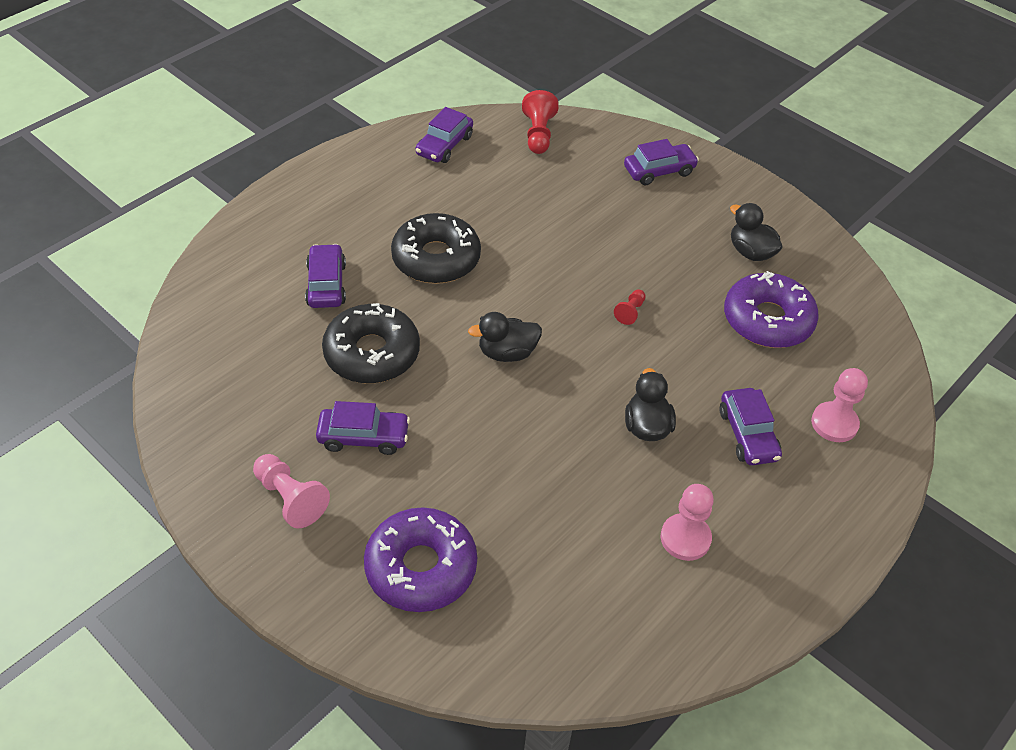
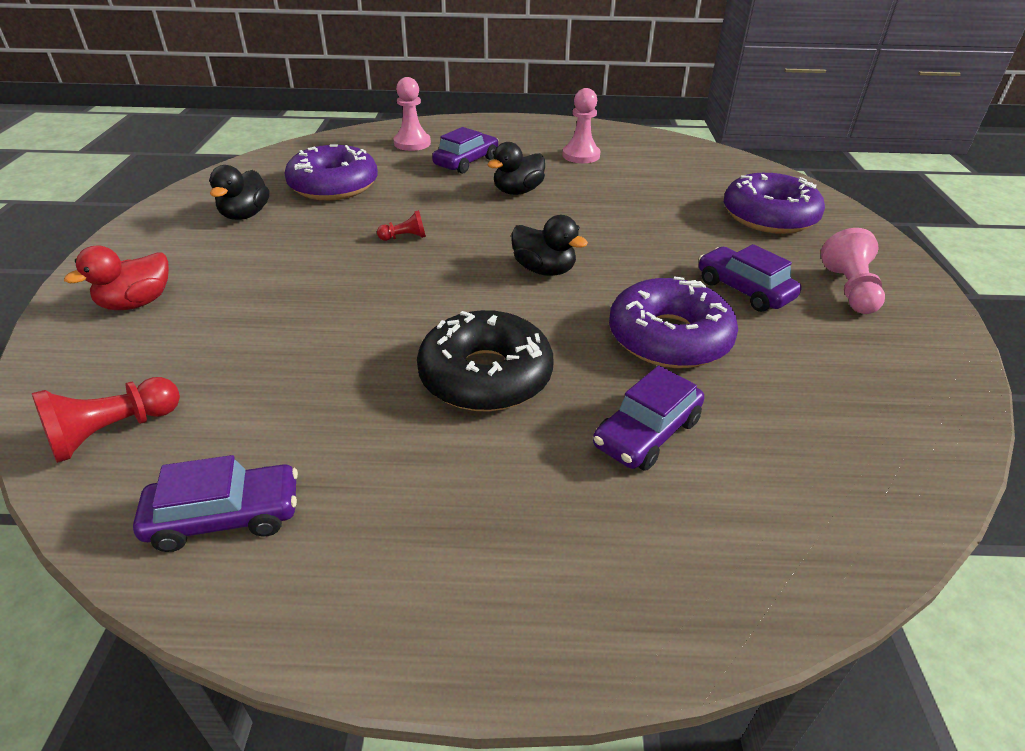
camera: 130 degrees left, 10 degrees down
(372, 353) = (669, 338): black donut -> purple donut
(659, 171) = (137, 303): purple car -> red duck

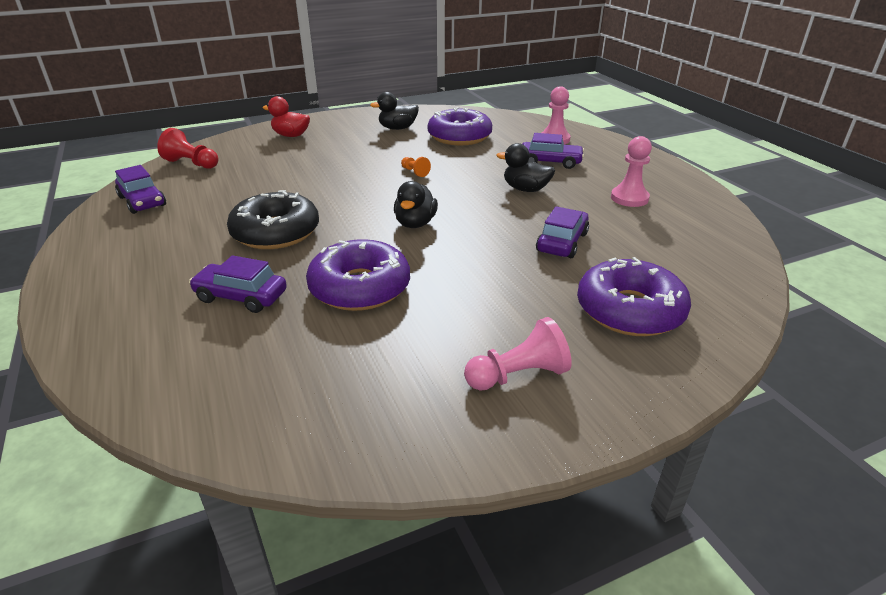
camera: 65 degrees right, 5 degrees down
(405, 237) = (415, 172): red pawn -> orange pawn
(744, 290) = (462, 312): purple car -> purple car (562, 242)

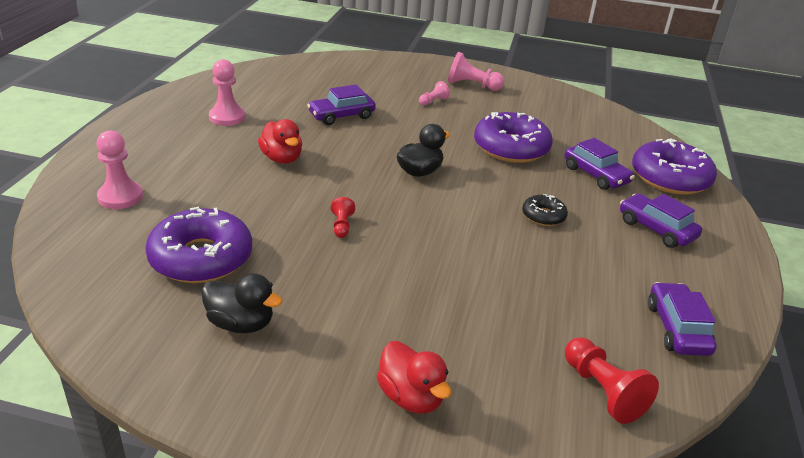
camera: 145 degrees left, 0 degrees up
(276, 232) = (543, 216): black donut -> black donut, size x0.50
(415, 172) = (342, 226): orange pawn -> red pawn
(519, 311) = (433, 101): none -> pink pawn
(525, 189) = (282, 159): black duck -> red duck
(550, 162) = (198, 173): purple car -> purple car (656, 229)
(629, 310) = (376, 79): purple donut -> purple donut (670, 178)

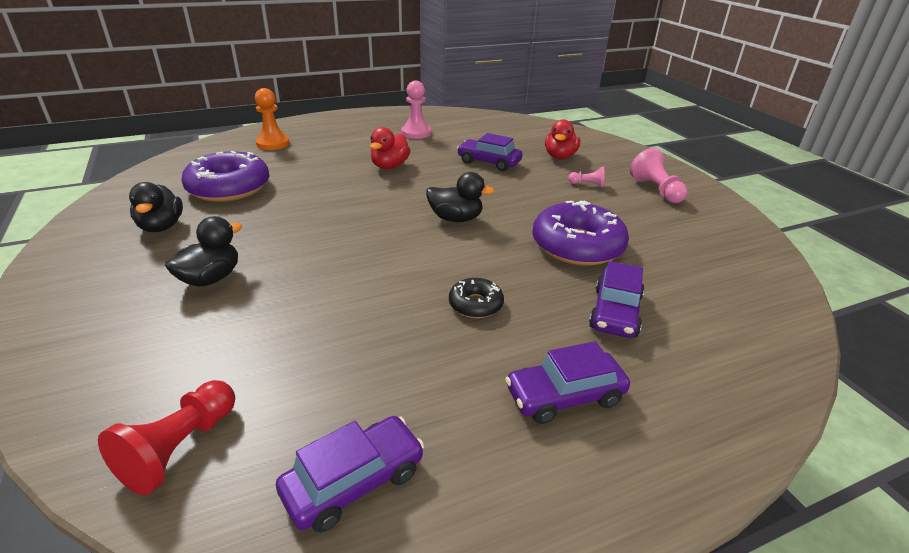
camera: 55 degrees right, 0 degrees up
(120, 197) = (273, 143): pink pawn -> orange pawn
(342, 226) = (326, 217): red pawn -> none
(385, 320) = (211, 278): none -> black duck
(411, 397) = (109, 326): red duck -> red duck (560, 156)
(656, 229) = (564, 396): purple car -> purple car turned 120 degrees counterclockwise
(670, 178) = (712, 373): purple donut -> none

